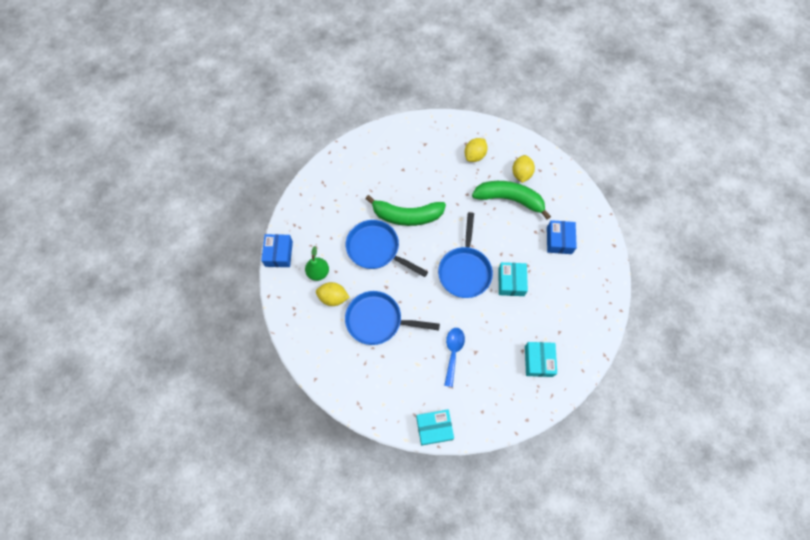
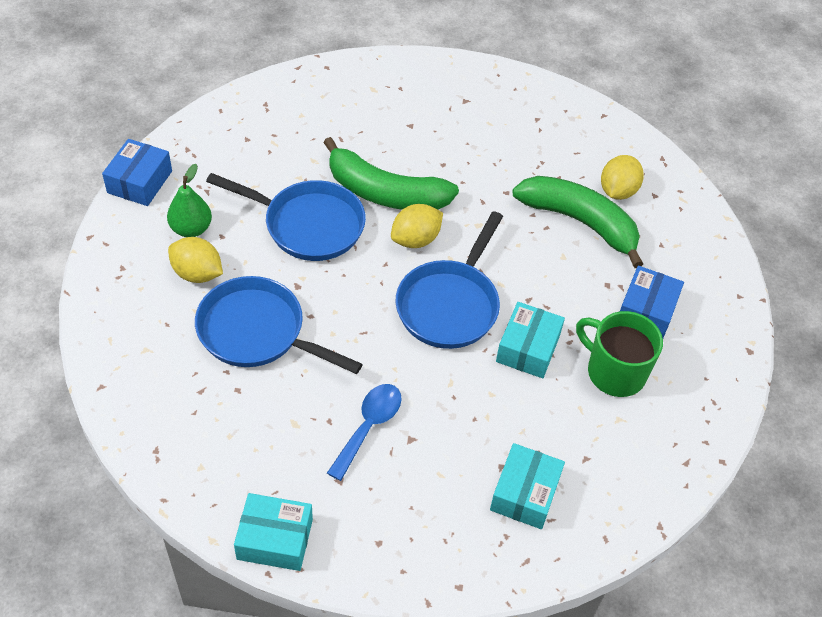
camera: 15 degrees right, 15 degrees down
(376, 249) = (308, 225): blue pan -> blue pan turned 150 degrees clockwise
(474, 155) = (545, 141): yellow lemon -> yellow lemon (415, 239)
(556, 280) = (614, 372): none -> green mug

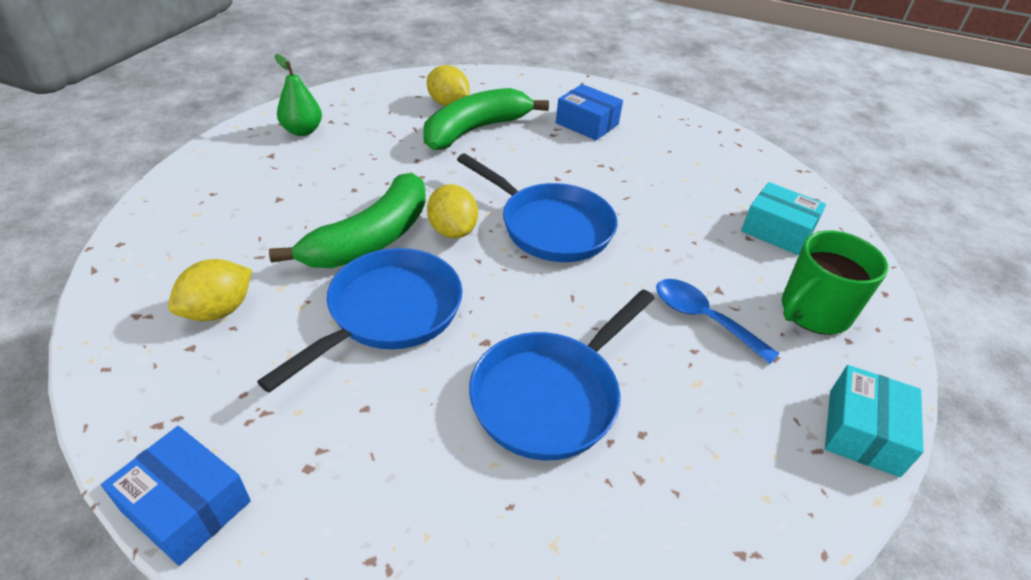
camera: 75 degrees left, 10 degrees down
(191, 229) = (332, 444): green pear -> green pear (302, 131)
(197, 273) = (425, 450): yellow lemon -> yellow lemon (218, 310)
(528, 348) = (615, 191): turquoise box -> none
(614, 372) = (648, 154): green mug -> green mug (813, 312)

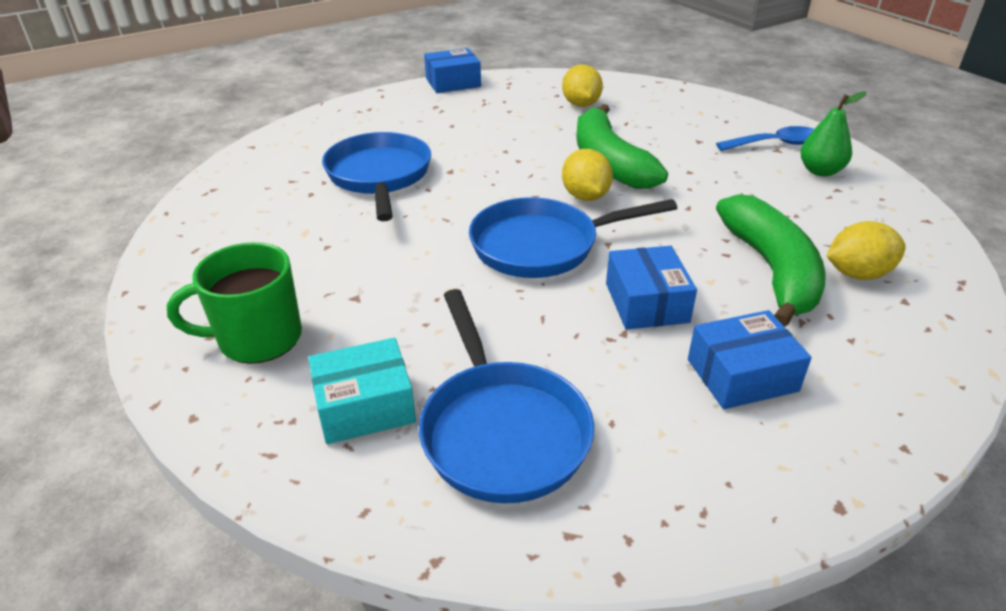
camera: 130 degrees right, 5 degrees down
(389, 313) = (518, 148): blue pan -> blue pan (501, 430)
(452, 231) = (585, 196): yellow lemon -> yellow lemon turned 60 degrees clockwise
(563, 164) = (646, 302): none -> blue box
(703, 318) = (343, 268): blue spoon -> blue spoon (775, 144)
(813, 312) = (257, 338): green mug -> green mug turned 105 degrees counterclockwise
(863, 432) = (166, 278): turquoise box -> none

